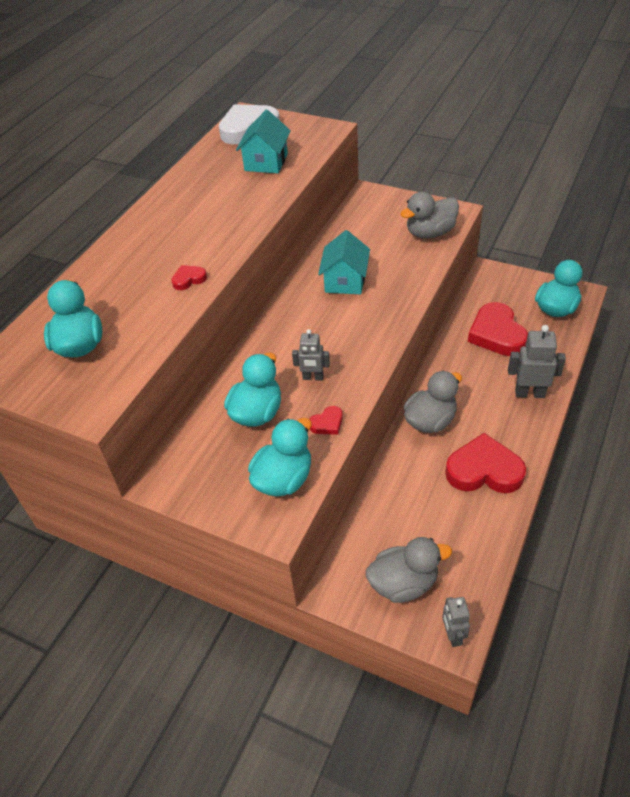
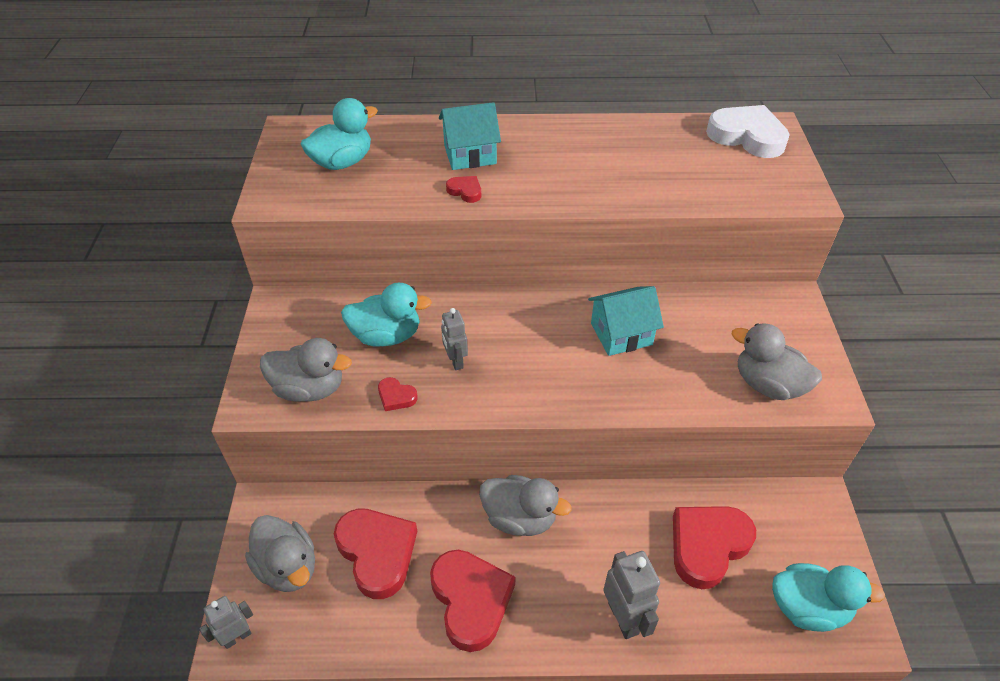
camera: 60 degrees right, 0 degrees up
(266, 162) = (696, 172): turquoise house -> turquoise house (470, 154)
(283, 479) = (309, 388): turquoise duck -> grey duck
(419, 517) = (377, 553): none -> red heart

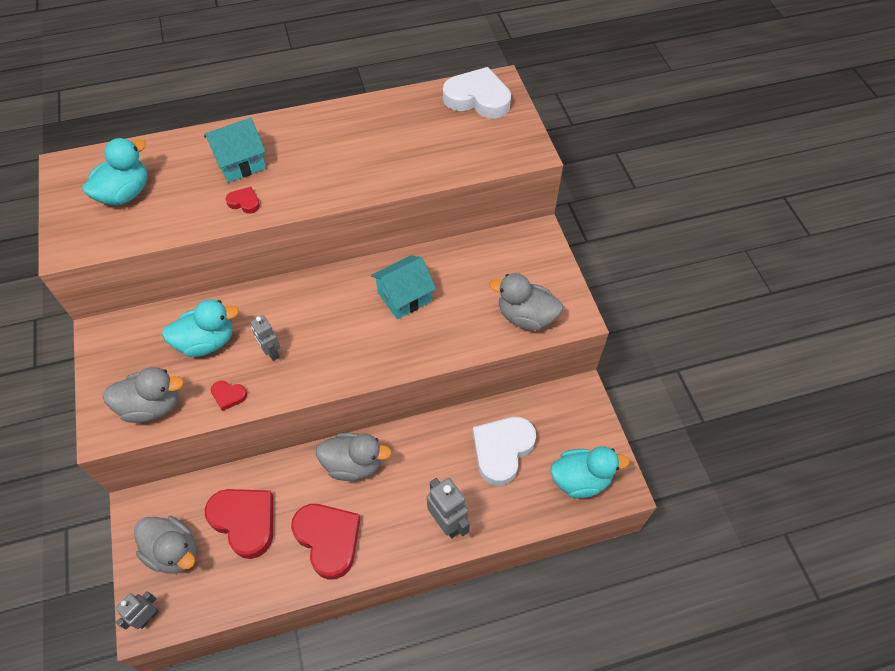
camera: 15 degrees left, 10 degrees up
(707, 546) = (502, 450): red heart -> white heart

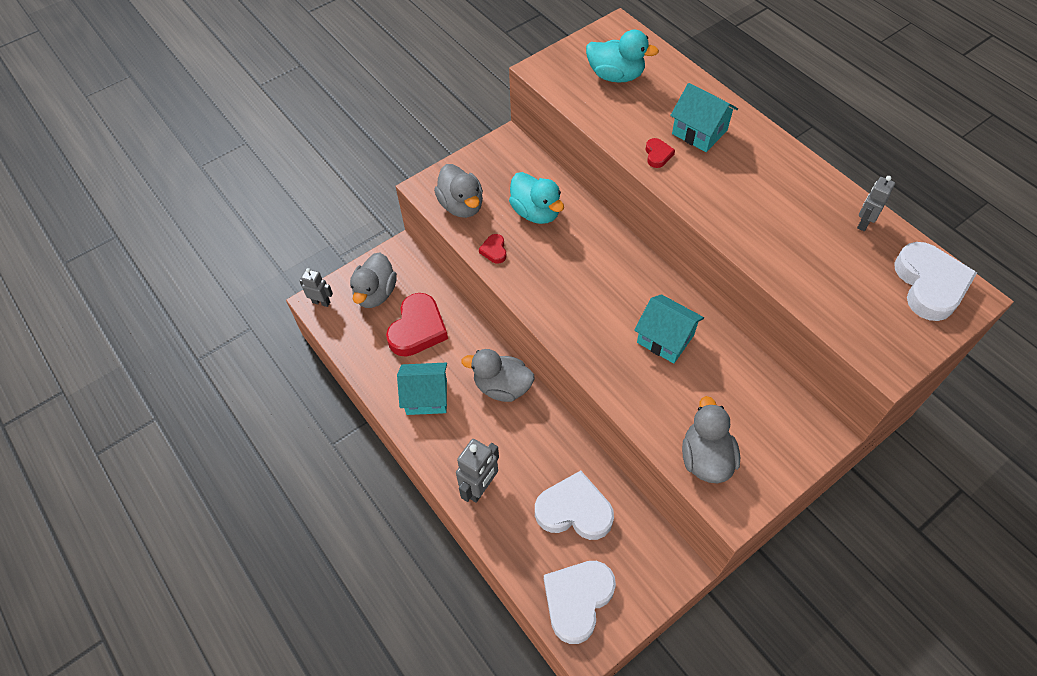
camera: 70 degrees right, 0 degrees up
(271, 352) = (550, 261): grey robot -> grey robot (864, 223)
(328, 539) = (426, 397): red heart -> turquoise house
(353, 464) = (502, 387): grey duck -> grey duck turned 120 degrees clockwise
(580, 479) = (577, 600): turquoise duck -> white heart

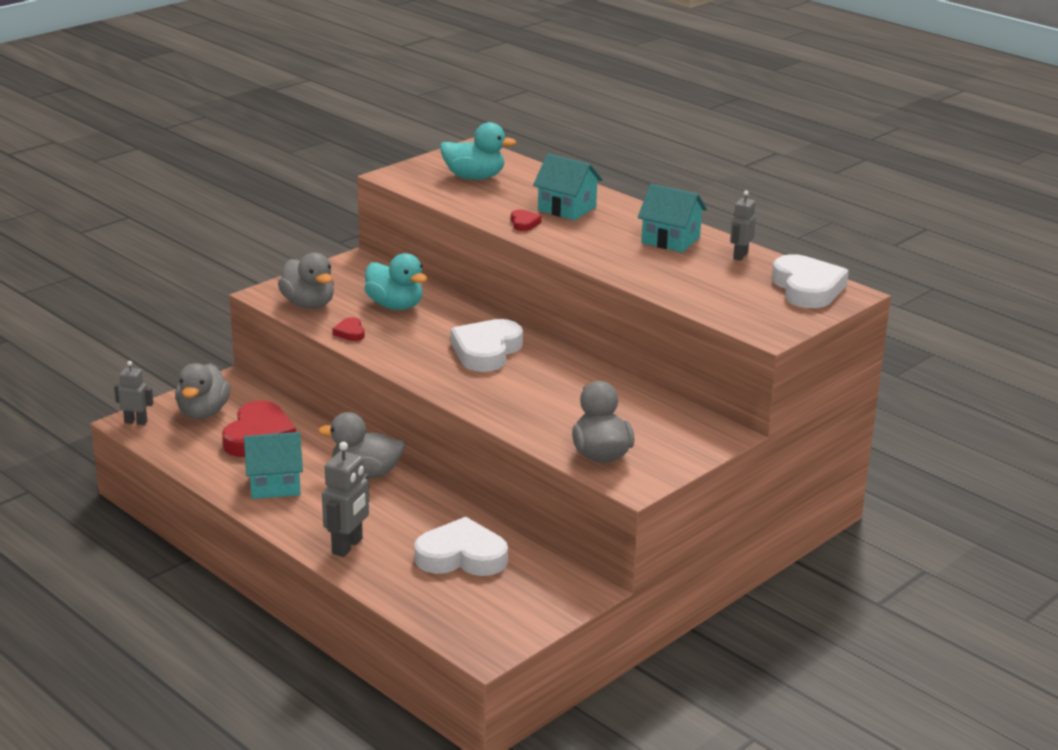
camera: 10 degrees left, 30 degrees down
(577, 600) = (472, 619): white heart -> white heart (486, 351)
(665, 338) = (549, 382): turquoise house -> turquoise house (670, 240)

